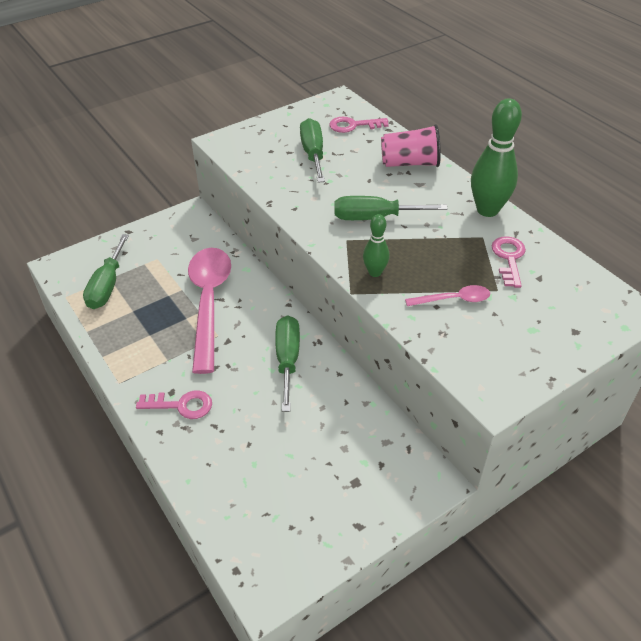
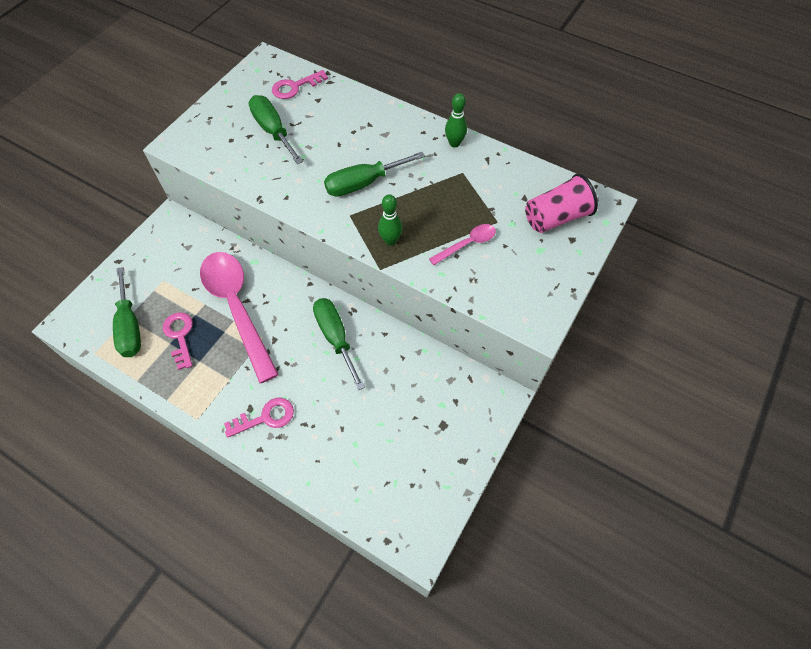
camera: 25 degrees left, 15 degrees up
(410, 163) = (366, 114): pink cup -> pink cup (556, 218)
(487, 210) = (454, 143): green bowling pin -> green bowling pin, size x0.54
(509, 258) = (493, 187): pink key -> pink key (180, 336)

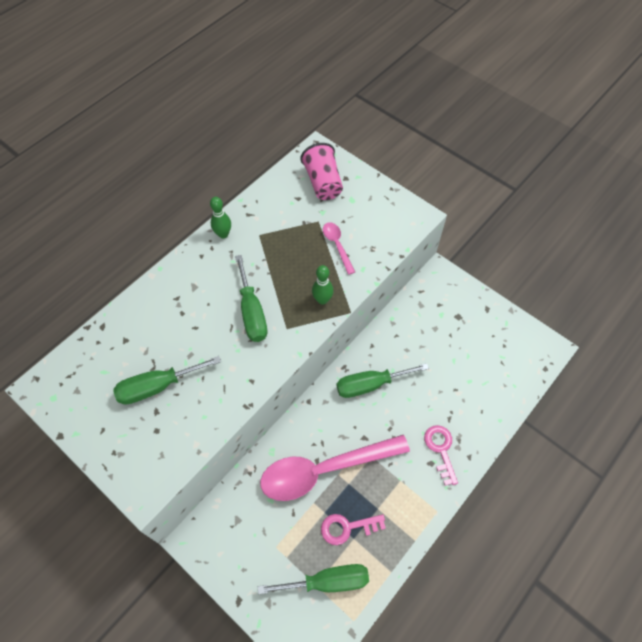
camera: 80 degrees left, 0 degrees up
(295, 87) = (97, 360): pink key -> none

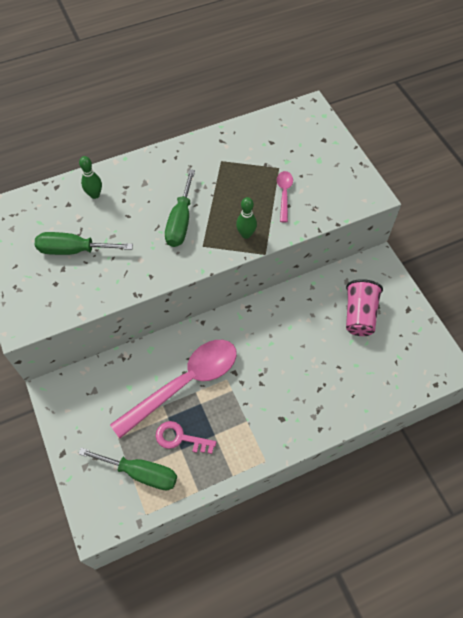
camera: 25 degrees right, 0 degrees up
(223, 234) = (191, 149): green bowling pin -> green bowling pin (95, 195)
(323, 183) = (301, 137): pink cup -> pink cup (359, 315)
(324, 470) = (185, 383): pink spoon -> pink spoon turned 135 degrees clockwise
(370, 385) = (263, 331): green screwdriver -> none
(441, 450) = (297, 411): pink key -> none

